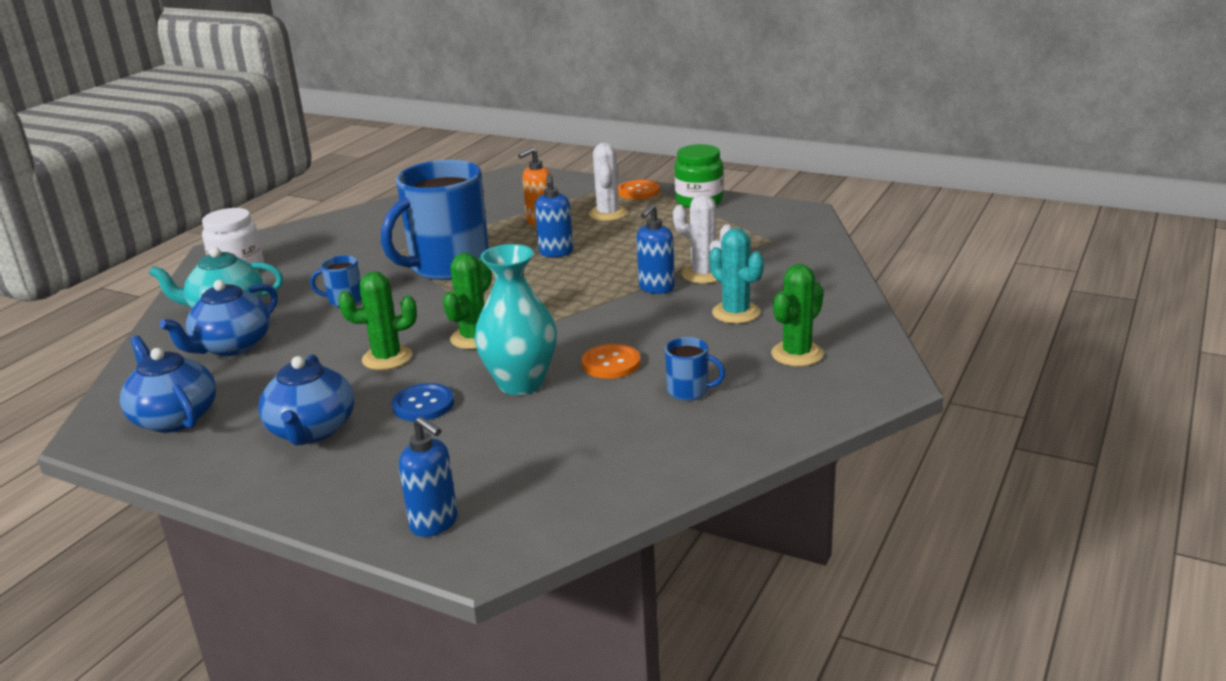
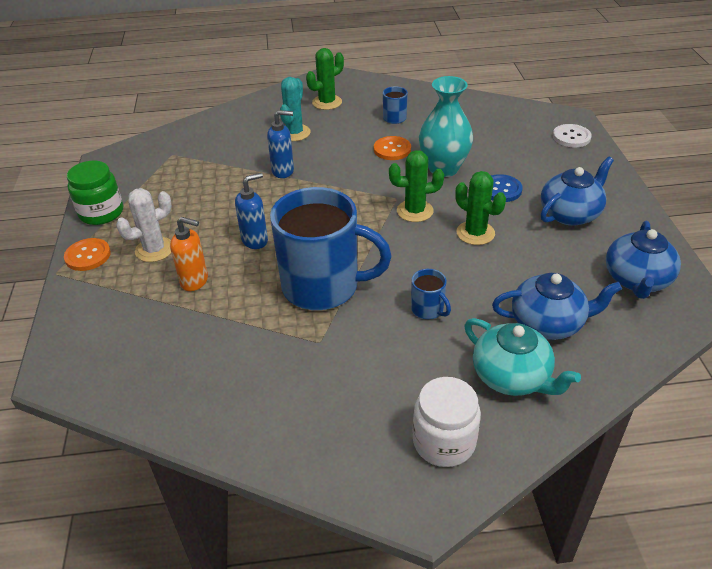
camera: 125 degrees left, 15 degrees up
(434, 523) = (571, 137): blue soap dispenser -> white button
(703, 274) = (248, 161): white cactus -> none
(797, 354) = (327, 102): green cactus -> green cactus turned 45 degrees counterclockwise

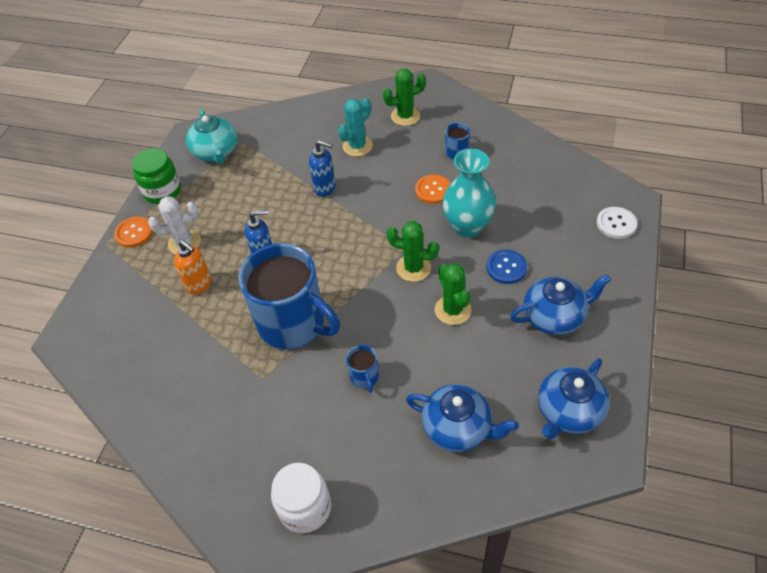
camera: 25 degrees right, 10 degrees up
(512, 377) = (394, 469): turquoise teapot -> turquoise teapot (216, 152)

